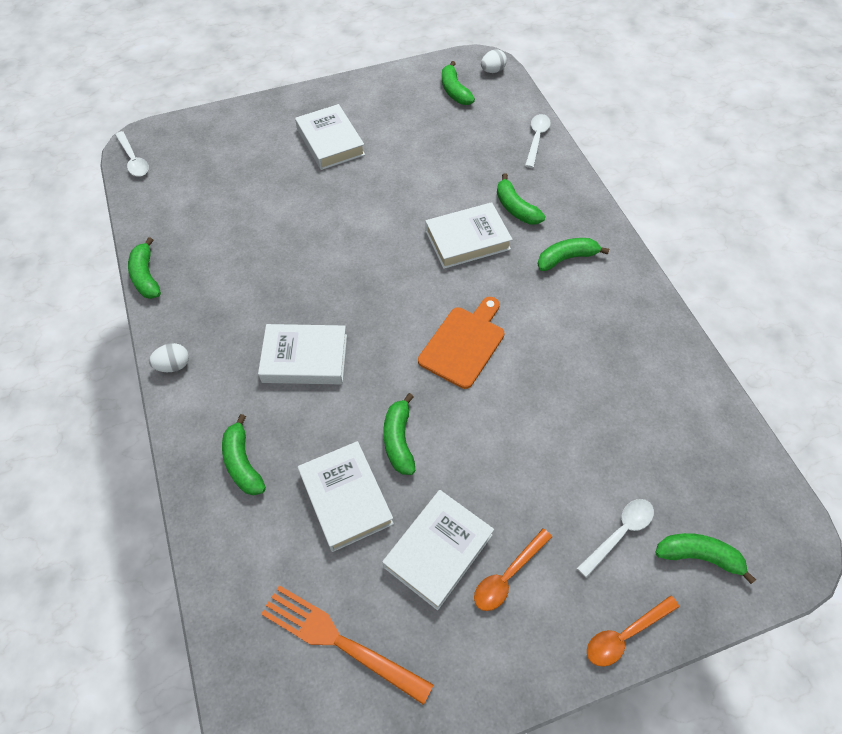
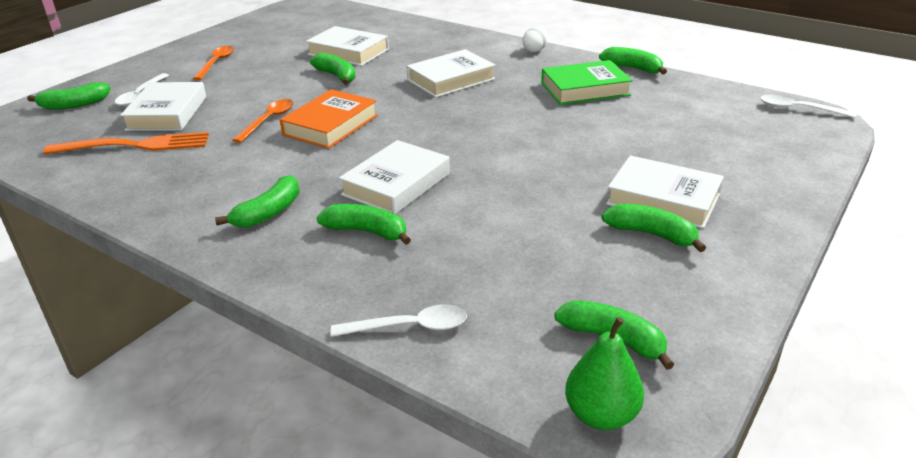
camera: 145 degrees right, 25 degrees down
(223, 270) = (585, 89): none -> green book
(243, 463) = (430, 41): green banana -> green banana (652, 234)
(339, 641) = (303, 26): orange fork -> orange fork (135, 145)
(438, 551) = (269, 56): white book -> white book (167, 113)
(463, 344) = (331, 125): orange cutting board -> orange book
(492, 71) = (601, 415): white egg -> green pear
(536, 139) = (409, 327): white spoon -> white spoon turned 75 degrees counterclockwise
(625, 635) = (126, 70): orange spoon -> orange spoon (268, 120)

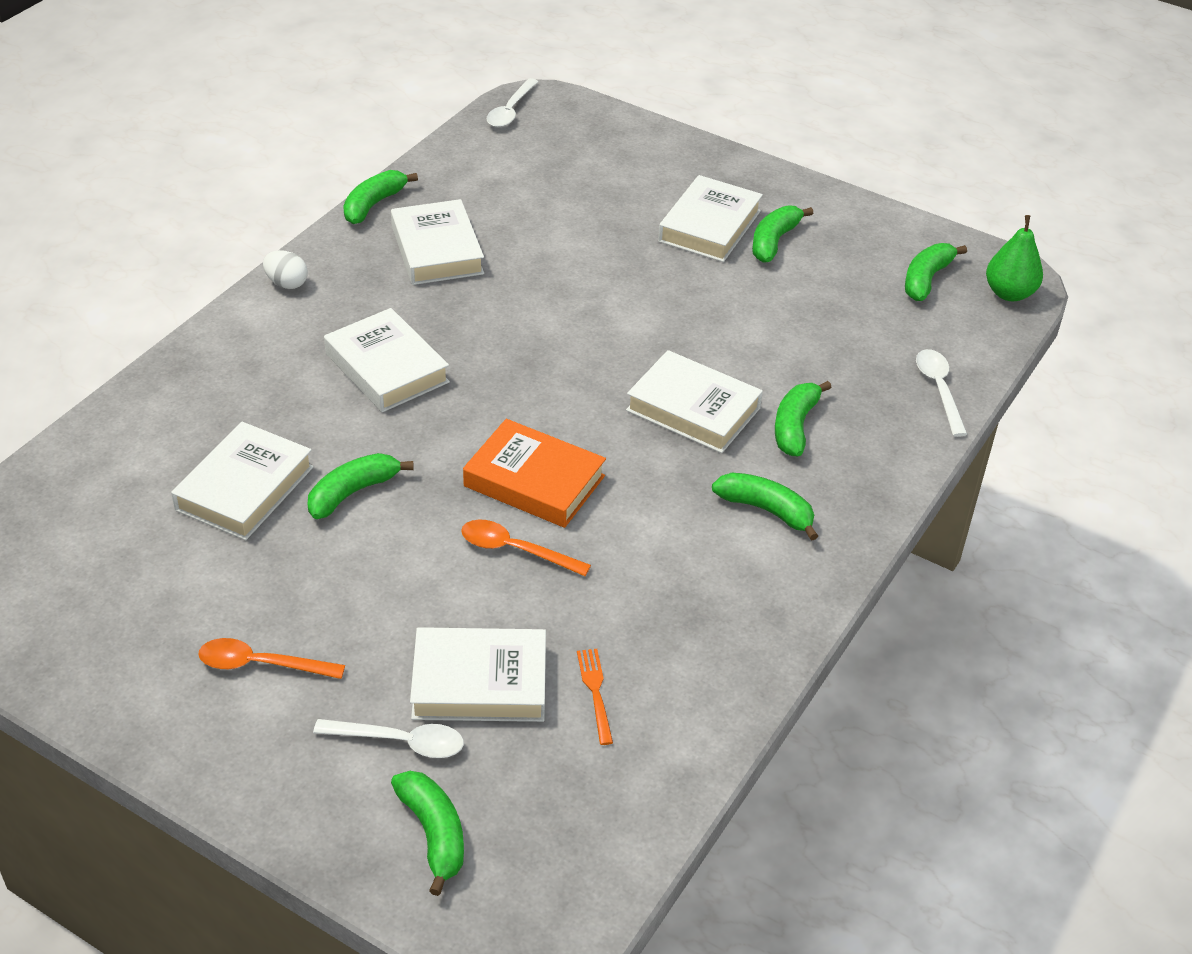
camera: 95 degrees left, 10 degrees up
(135, 145) = (595, 692): orange fork -> orange fork, size x0.49
(585, 89) = (437, 250): green book -> white book

